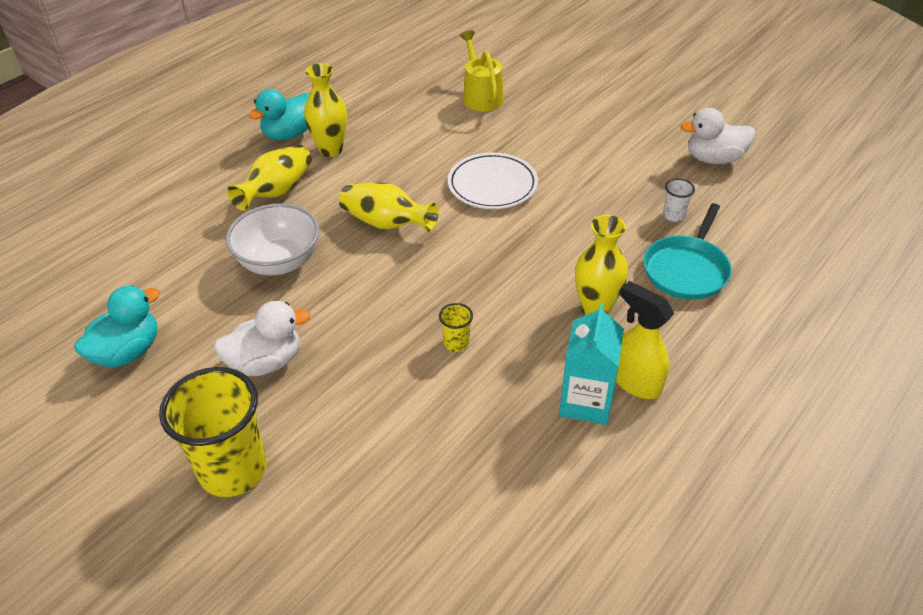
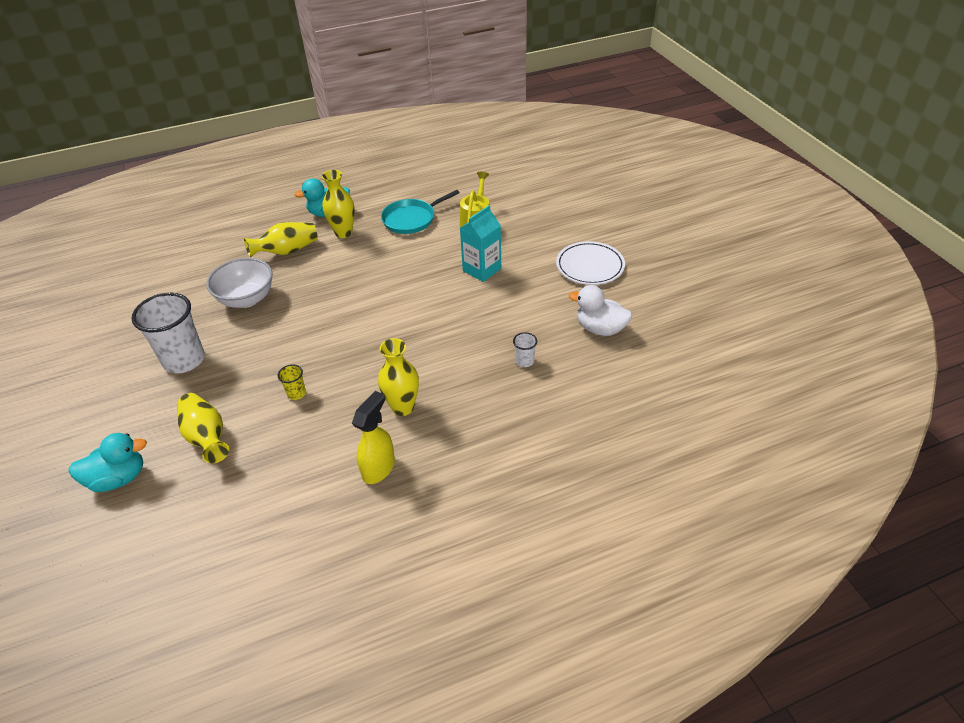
camera: 30 degrees right, 0 degrees up
(128, 352) = (123, 324): turquoise duck -> turquoise duck (118, 478)
(233, 470) = (112, 417): yellow cup -> none
(266, 362) = (184, 360): white duck -> white cup
(386, 223) = (330, 296): yellow vase -> yellow vase (207, 437)
(492, 185) = (421, 293): white plate -> white plate (590, 266)
(586, 402) = (335, 467): turquoise carton -> turquoise carton (482, 269)
(635, 382) = (379, 468): yellow spray bottle -> yellow spray bottle turned 45 degrees clockwise
(686, 269) = (493, 405): turquoise pan -> turquoise pan (411, 219)

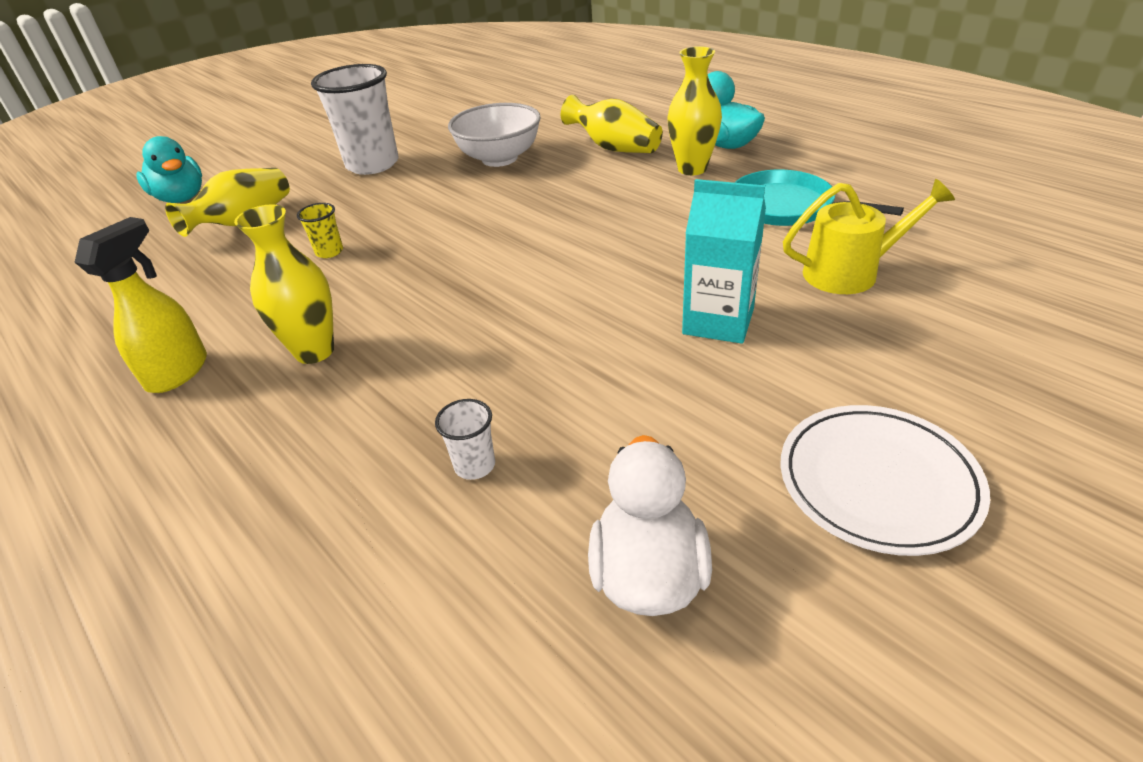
camera: 70 degrees right, 5 degrees down
(379, 468) = (178, 372): yellow spray bottle -> yellow spray bottle turned 75 degrees counterclockwise

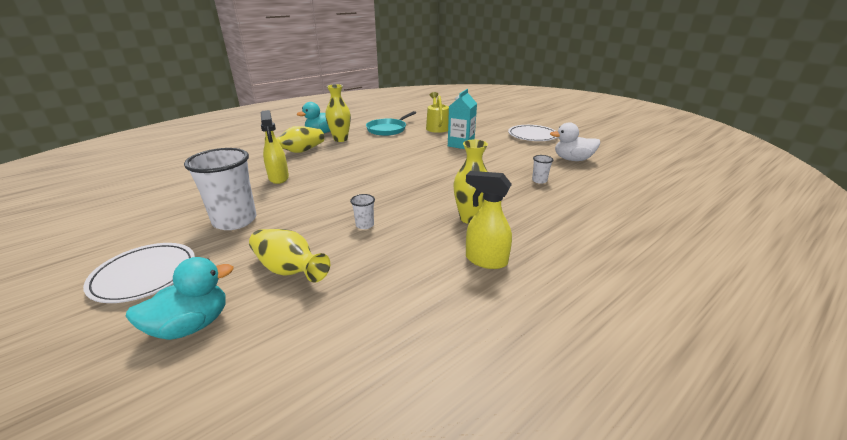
camera: 90 degrees left, 10 degrees down
(276, 155) = (144, 275): none -> white plate
(329, 252) = (364, 225): yellow cup -> white cup
(499, 158) = (279, 178): white bowl -> yellow spray bottle

